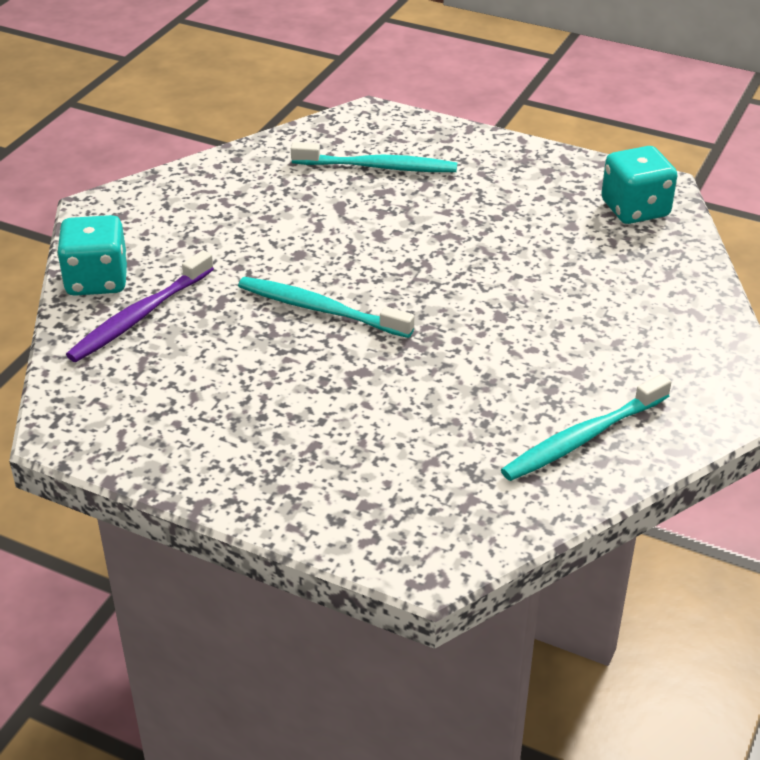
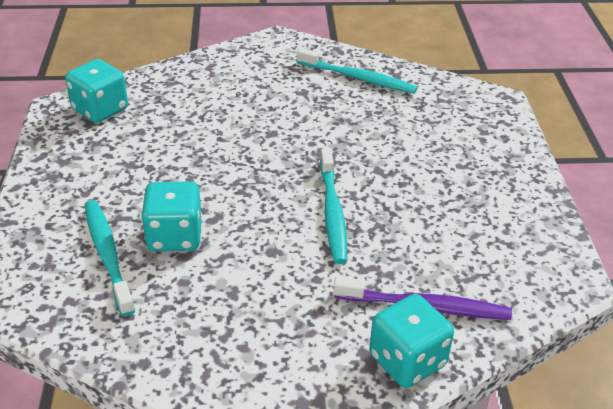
camera: 120 degrees left, 0 degrees up
(371, 205) = (175, 236): none -> turquoise dice

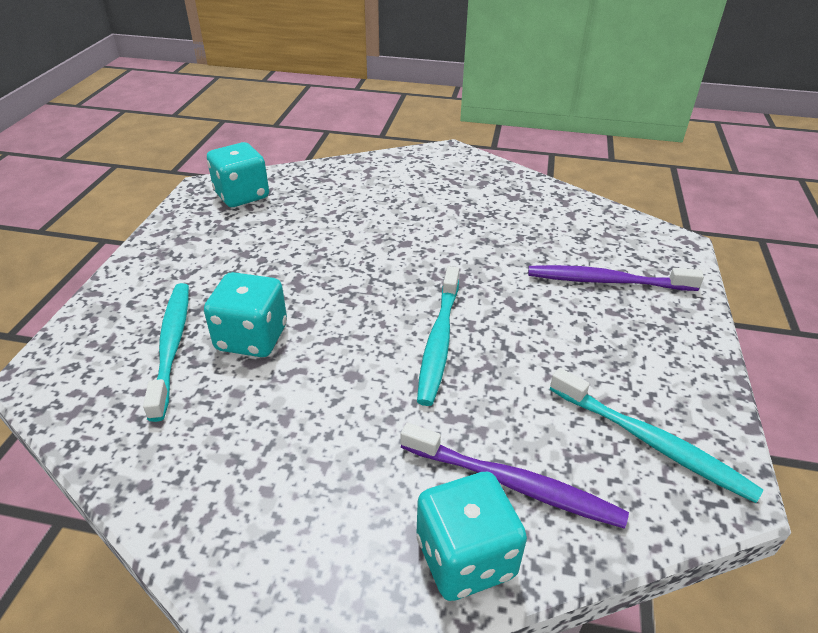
camera: 15 degrees right, 0 degrees up
(358, 78) = (520, 199): turquoise toothbrush -> turquoise toothbrush (651, 442)
(451, 141) = (607, 281): none -> purple toothbrush

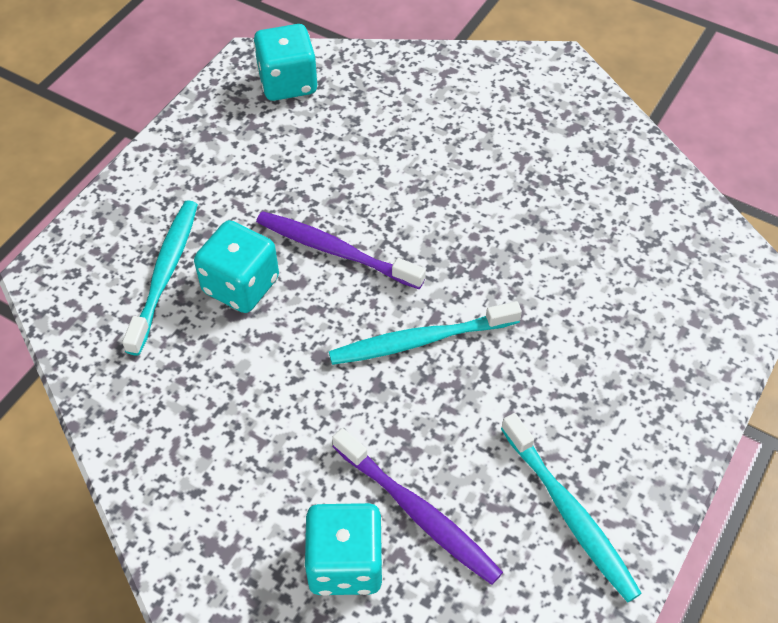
camera: 20 degrees right, 15 degrees up
(439, 341) = (420, 340): turquoise toothbrush -> turquoise toothbrush turned 45 degrees clockwise
(607, 281) = (640, 314): purple toothbrush -> purple toothbrush (335, 251)

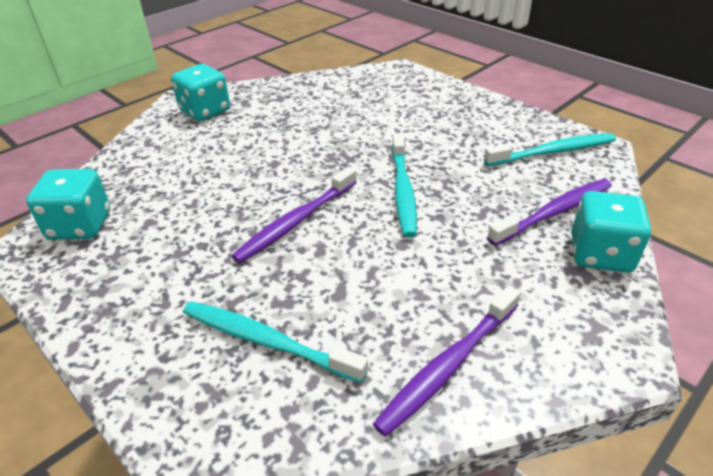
camera: 75 degrees left, 15 degrees down
(155, 418) = (448, 366): none -> purple toothbrush
(241, 285) = (307, 284): turquoise dice -> turquoise dice (205, 111)

